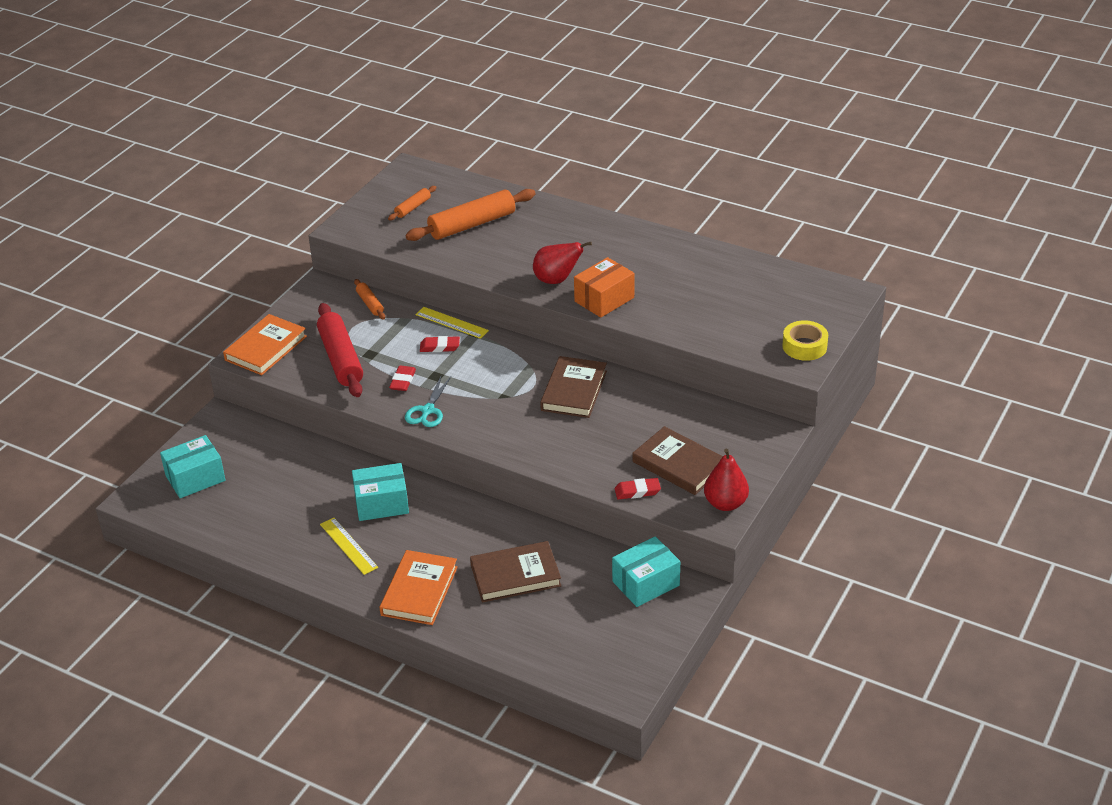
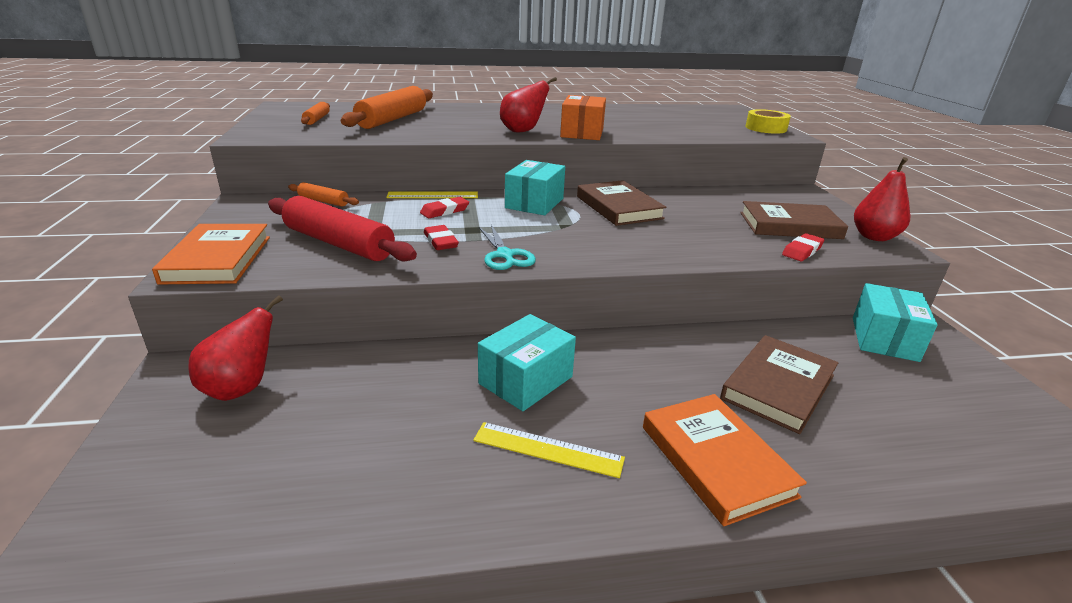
camera: 40 degrees left, 10 degrees down
(195, 478) = (187, 466): turquoise box -> turquoise box (534, 203)
(242, 443) = (241, 388): none -> red pear

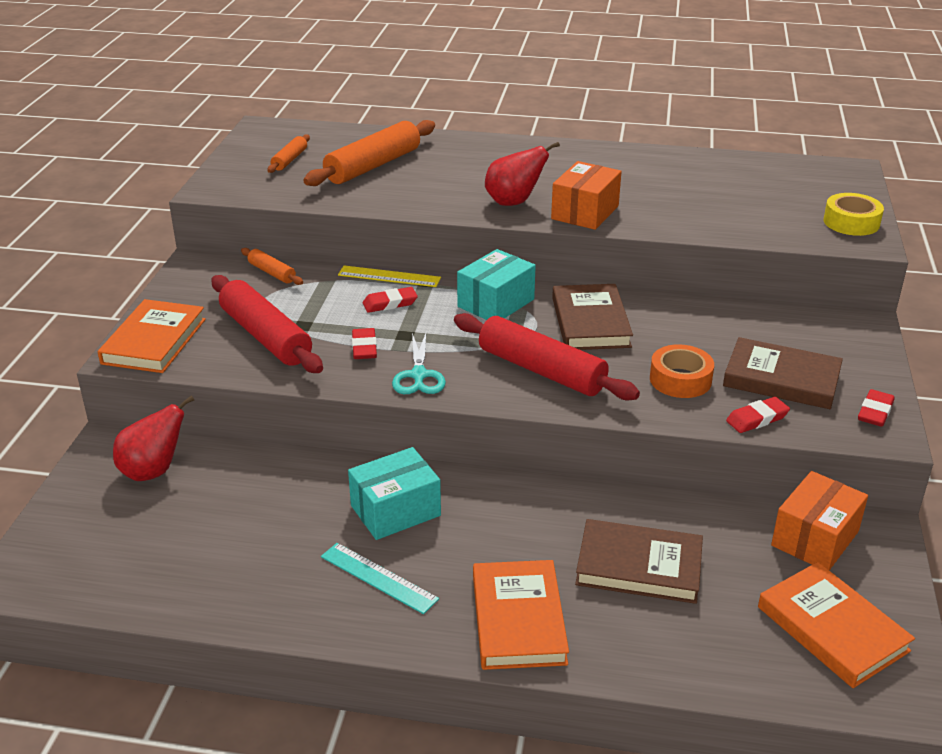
camera: 20 degrees right, 5 degrees up
(548, 449) = (378, 577): yellow ruler -> turquoise ruler
(608, 240) = (541, 370): none -> red rolling pin
(720, 234) = (680, 379): none -> orange tape
(778, 387) = (639, 566): brown book -> brown book turned 45 degrees clockwise
(874, 237) = (875, 412): red pear -> red eraser
(884, 339) = (815, 538): turquoise box -> orange box
(973, 407) = (832, 629): none -> orange book

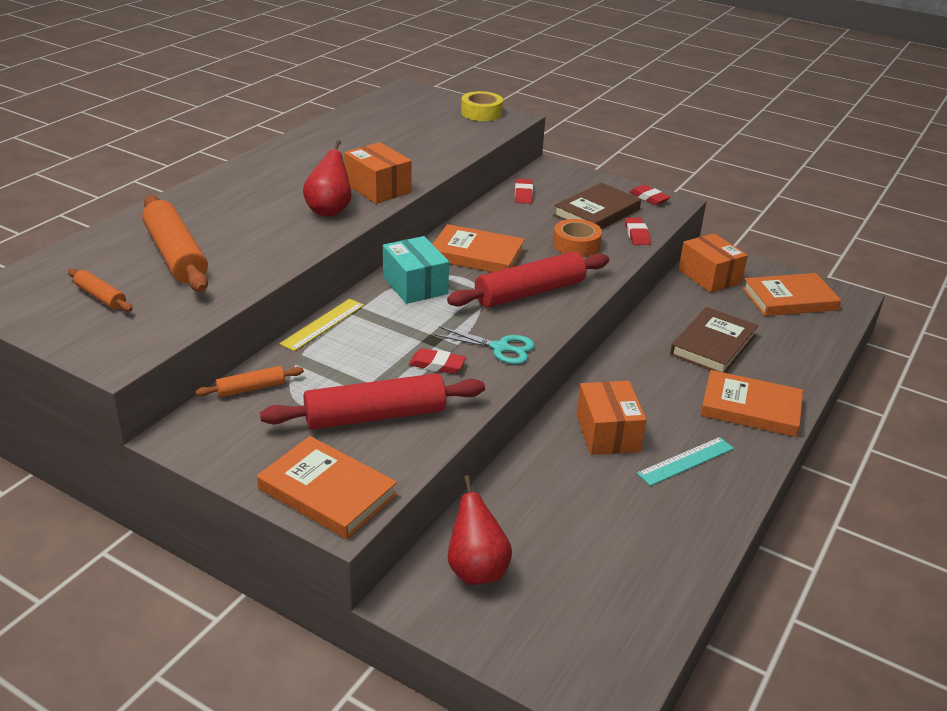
camera: 70 degrees left, 0 degrees up
(390, 303) = (372, 335): red eraser -> red eraser (523, 194)
(395, 510) = (607, 433): turquoise box -> orange box
(590, 322) = (476, 255): brown book -> orange book

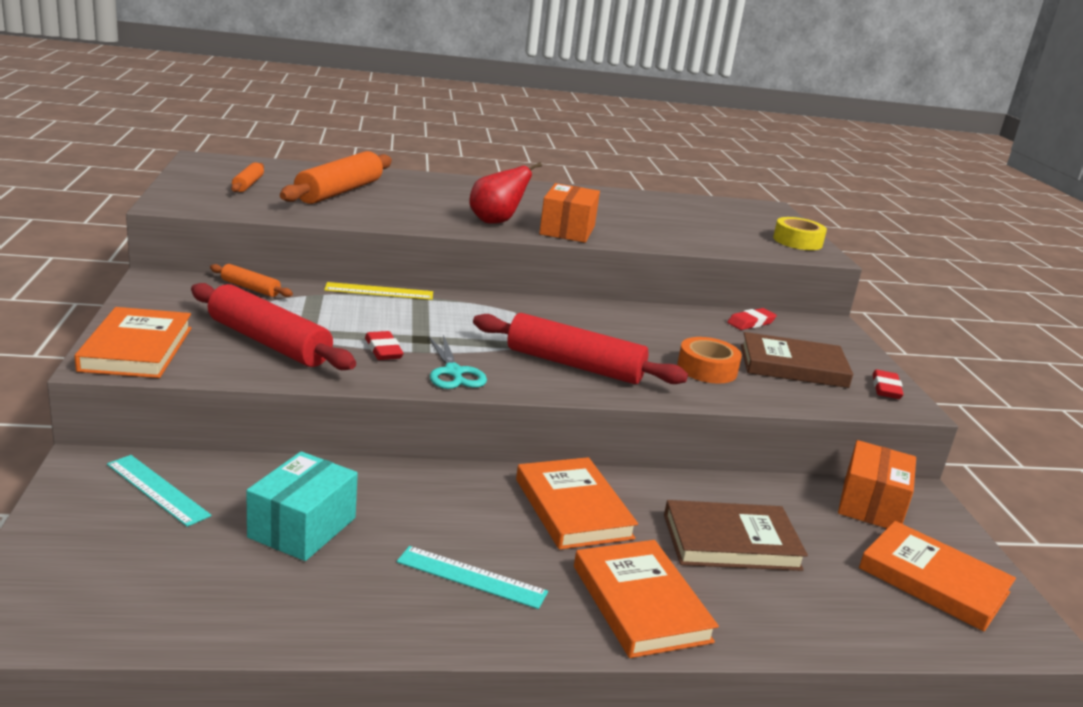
camera: 50 degrees right, 10 degrees down
(415, 285) = (498, 312): turquoise box -> turquoise box (302, 527)
(476, 255) = (598, 326): orange book -> orange book (573, 508)
(476, 570) = (157, 490): red pear -> turquoise ruler
(607, 433) = (460, 510): orange box -> none
(637, 234) = (793, 397): red eraser -> none

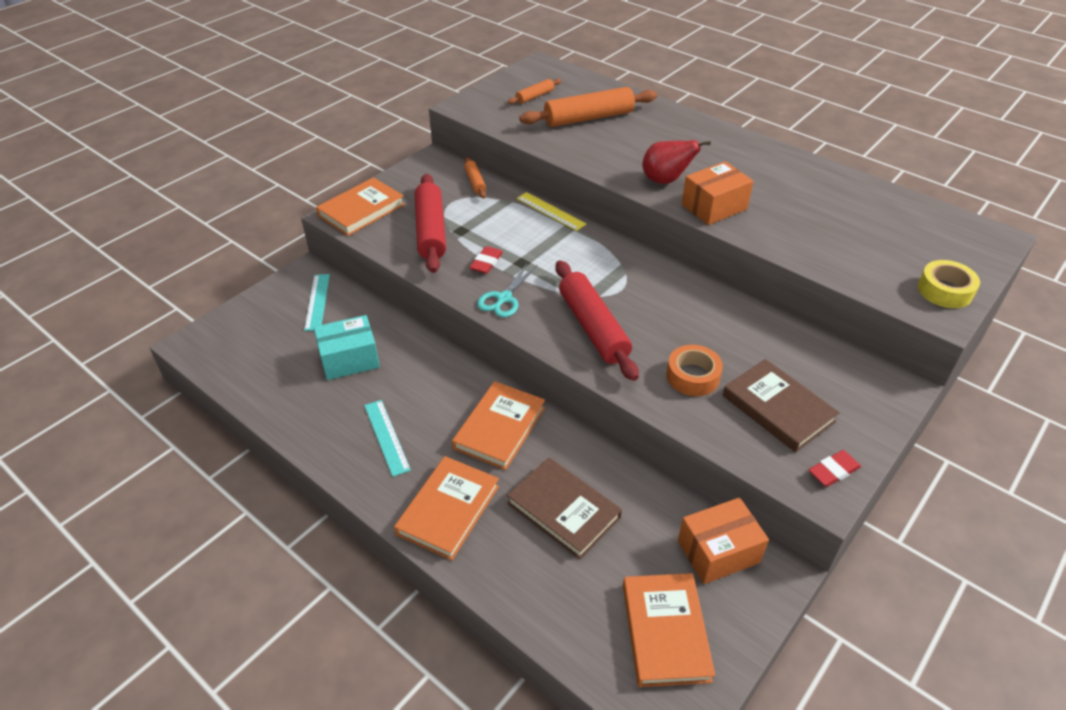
camera: 50 degrees right, 20 degrees up
(751, 323) = (813, 351): red eraser -> none

